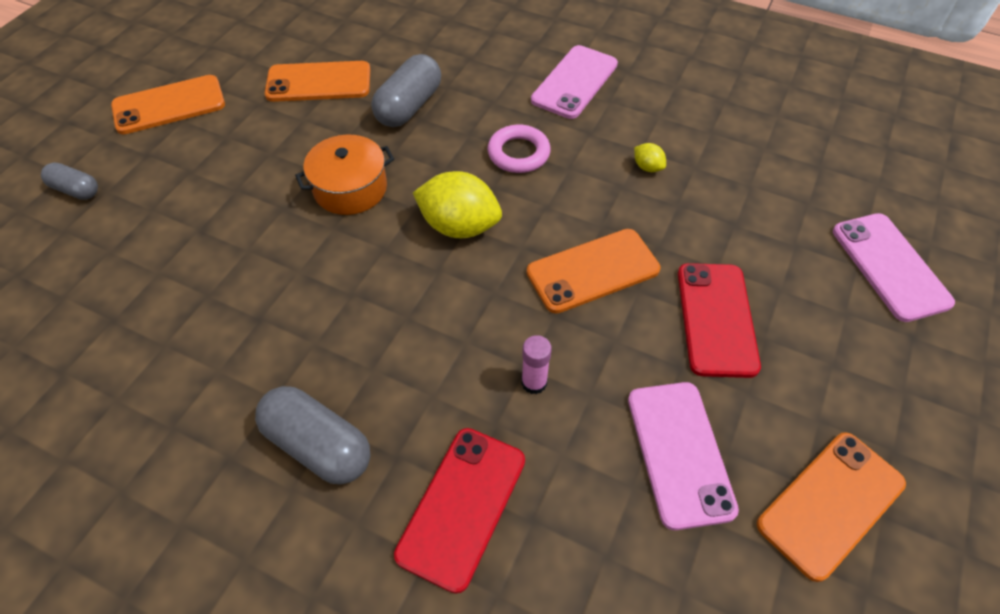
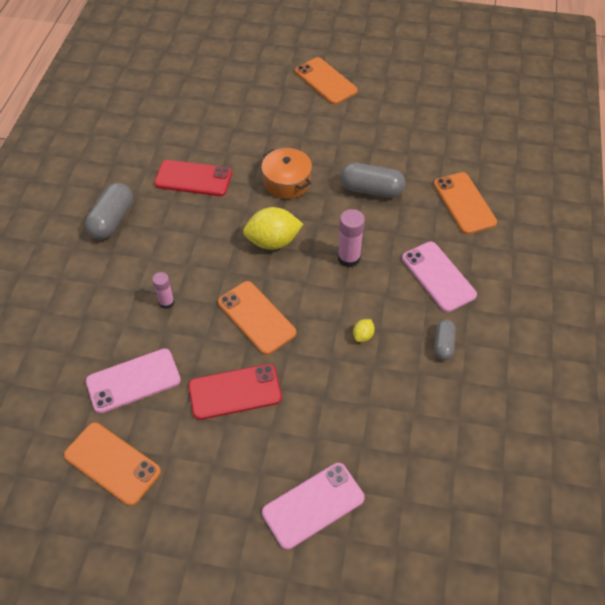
camera: 75 degrees right, 0 degrees up
(76, 190) = (247, 72): grey capsule -> grey capsule (443, 344)
(319, 82) = (375, 139): orange phone -> orange phone (464, 203)
(459, 226) = (273, 241): yellow lemon -> yellow lemon turned 75 degrees clockwise
(462, 506) = (87, 286): red phone -> red phone (193, 178)
(518, 153) = (349, 258): pink ring -> pink glue stick
(574, 82) = (438, 276): pink phone -> pink phone turned 45 degrees clockwise

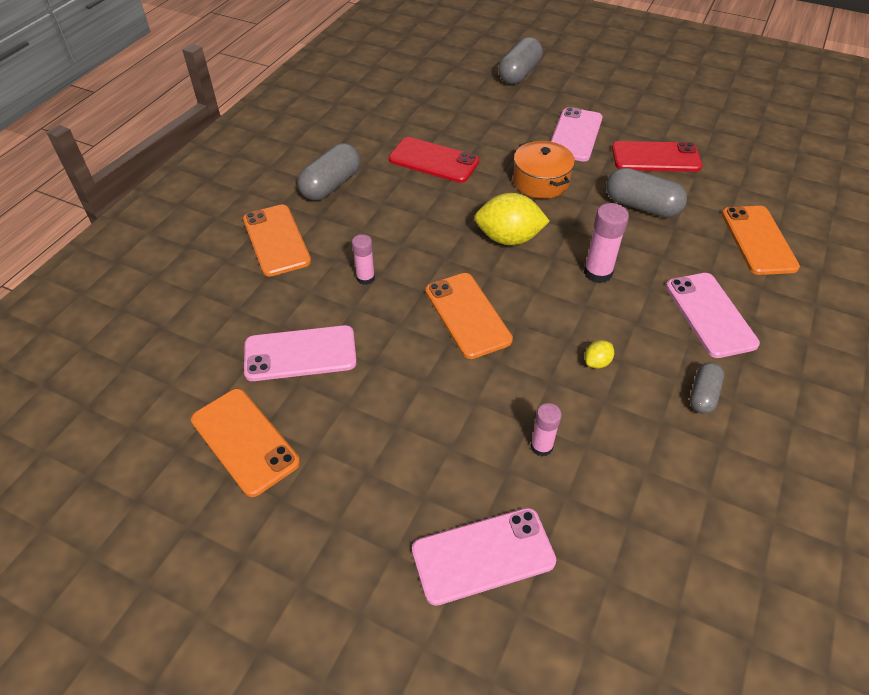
camera: 15 degrees right, 5 degrees down
(235, 392) = (418, 392): red phone -> red phone (655, 157)
(245, 75) = (519, 74): none -> grey capsule
(305, 130) = (575, 135): none -> pink phone
(325, 81) = (610, 92): orange phone -> orange phone (276, 240)
(336, 413) = (541, 446): none -> pink glue stick

